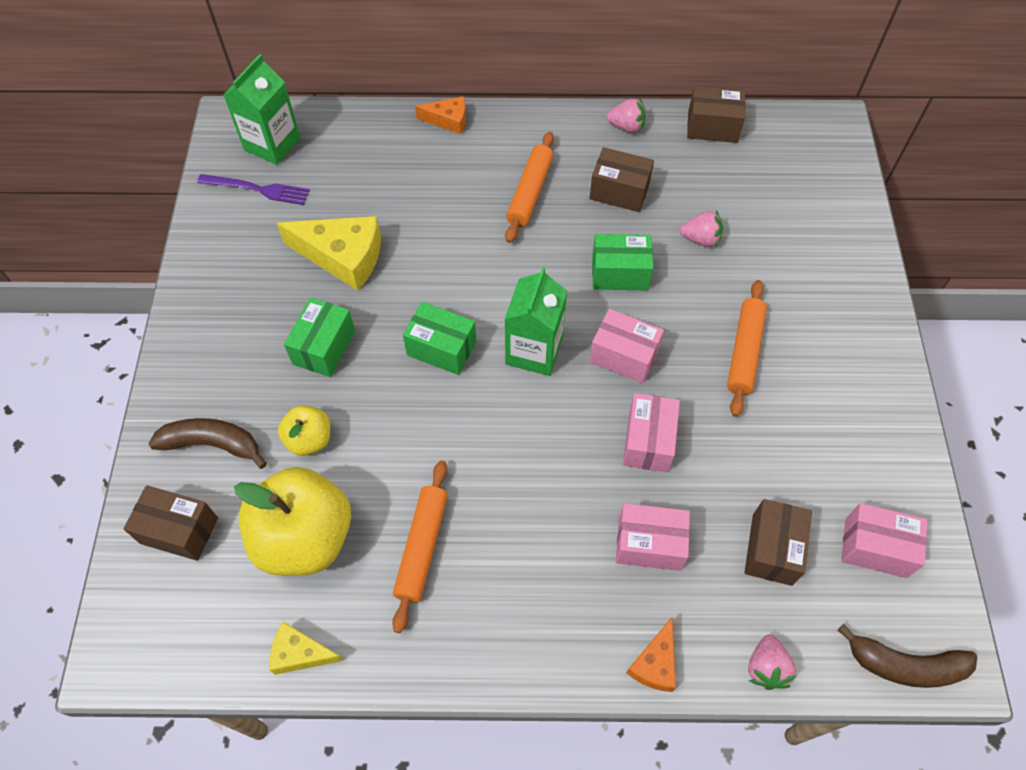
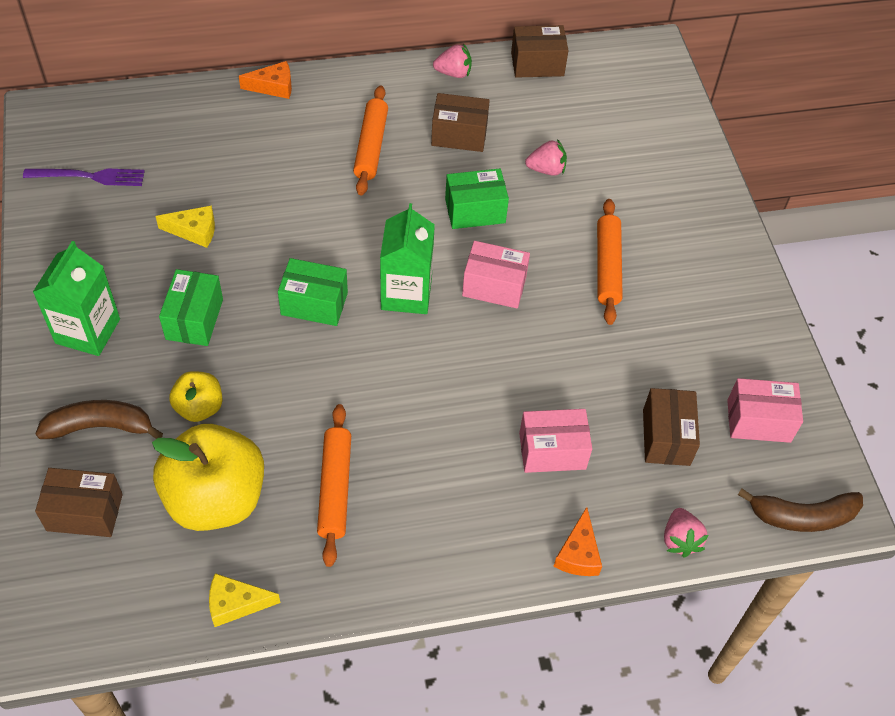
camera: 15 degrees left, 5 degrees down
(272, 144) = (94, 130): green carton -> green carton (88, 331)
(343, 257) = (194, 231): yellow cheese -> yellow cheese, size x0.56
(648, 441) = (533, 360): pink box -> none

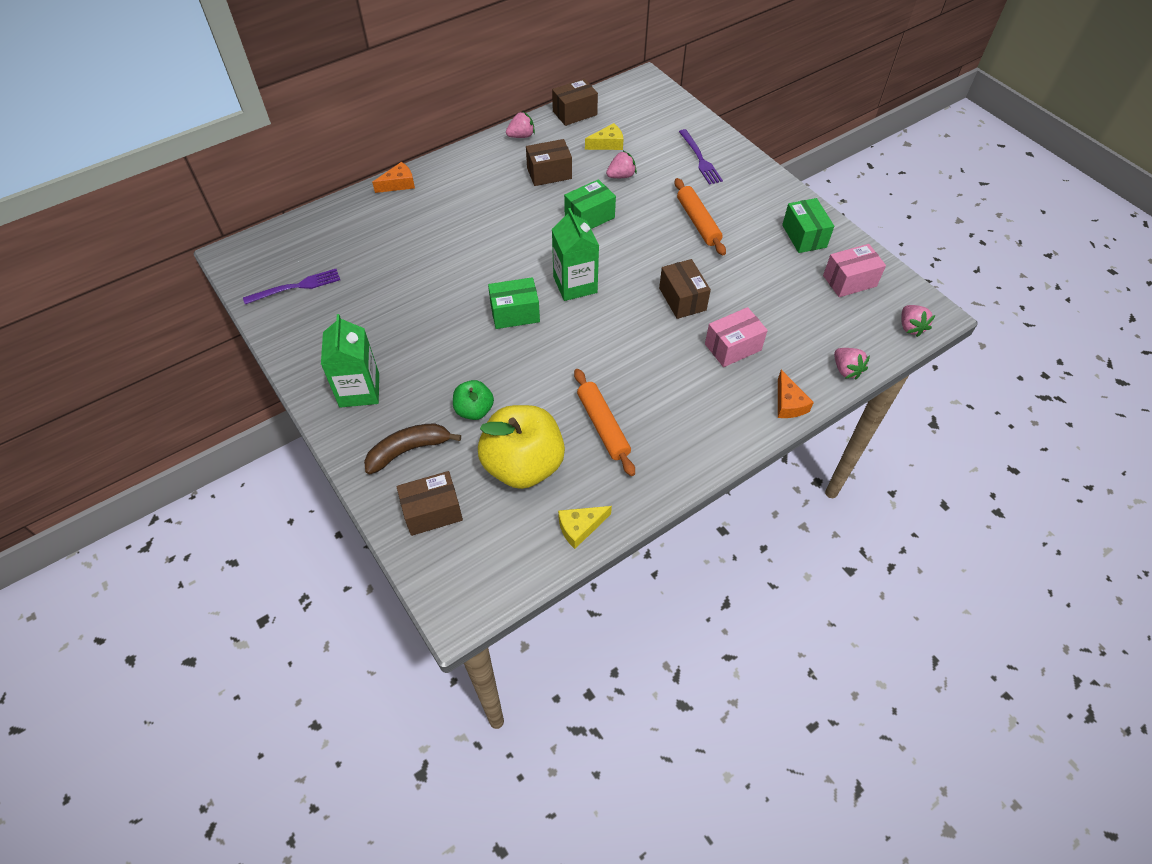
camera: 20 degrees left, 0 degrees up
(194, 231) = (398, 296): yellow cheese -> yellow cheese (607, 144)
(194, 319) = (435, 354): green box -> green box (804, 236)
(199, 407) = (474, 410): yellow apple -> green apple
(371, 146) = (492, 200): orange rolling pin -> none
(494, 286) = (631, 259): pink box -> none
(661, 181) = (700, 159): none -> purple fork
(666, 437) = (799, 312): brown box -> brown box (682, 299)
(802, 516) = (910, 327): brown banana -> pink strawberry

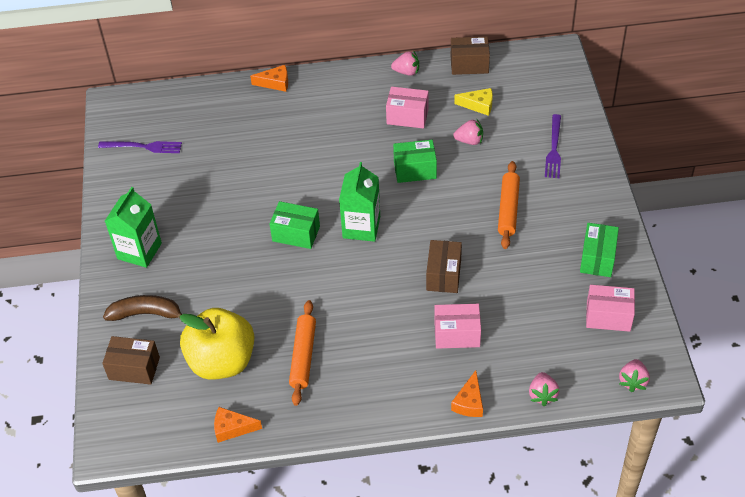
camera: 30 degrees right, 5 degrees down
(474, 410) = (213, 302): green apple -> none
(549, 173) = (407, 116): brown box -> pink box
(580, 527) = (232, 428): yellow cheese -> orange cheese

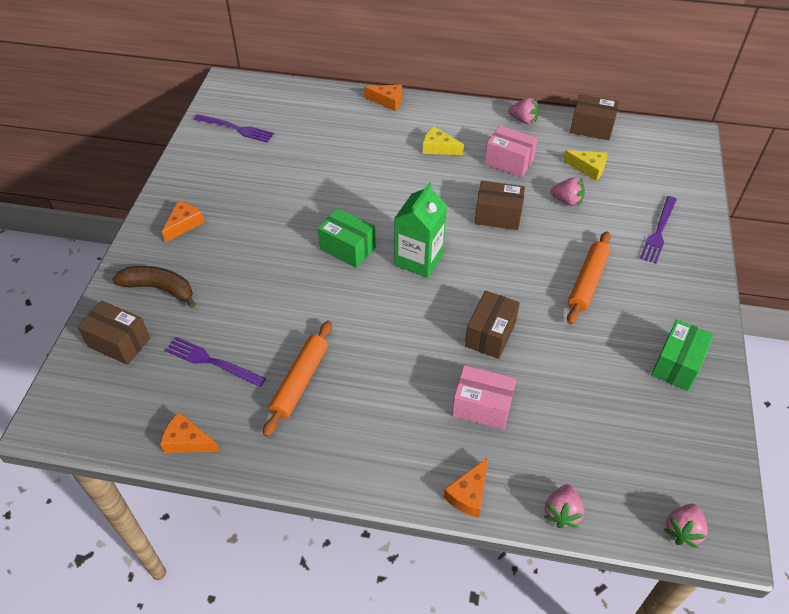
camera: 15 degrees right, 0 degrees up
(139, 251) = (184, 224): green carton -> orange cheese
(222, 361) = (211, 361): yellow apple -> purple fork
(340, 119) = (438, 148): none -> yellow cheese
(415, 170) = (498, 216): green box -> brown box
(608, 316) = (672, 438): pink box -> none

